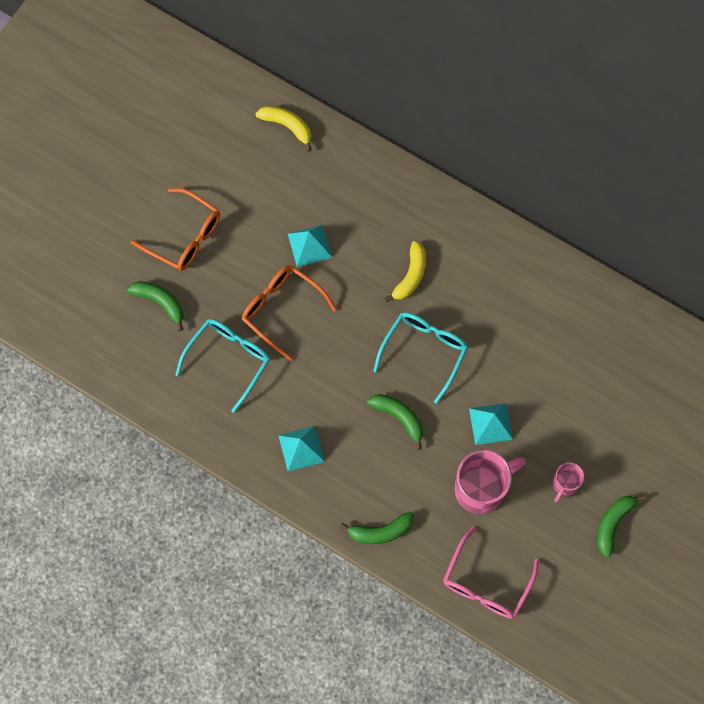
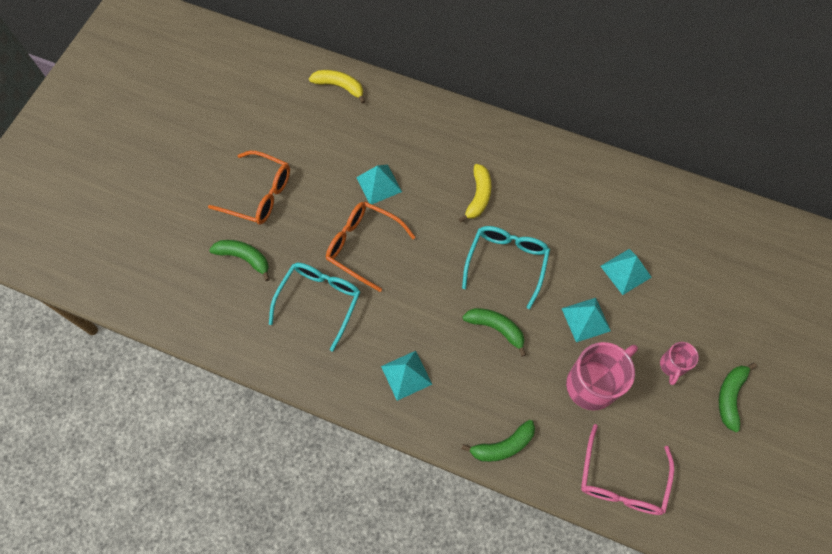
camera: 10 degrees left, 5 degrees down
(543, 381) = (625, 271): none -> turquoise pyramid

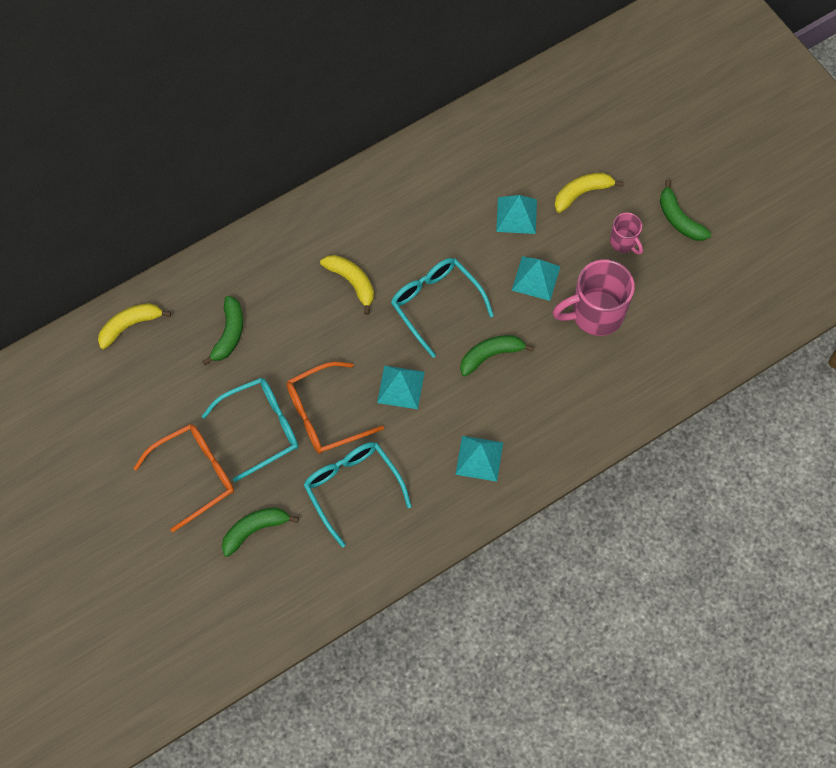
camera: 55 degrees left, 0 degrees up
(323, 212) = (261, 428): none -> turquoise glasses
(379, 184) = (270, 359): turquoise pyramid -> turquoise pyramid (400, 387)
(503, 446) = (597, 421): green banana -> green banana (229, 334)
(592, 384) = (595, 314): pink mug -> pink mug turned 105 degrees counterclockwise
(621, 480) = (688, 350): pink glasses -> none
(686, 307) = (582, 193): none -> yellow banana

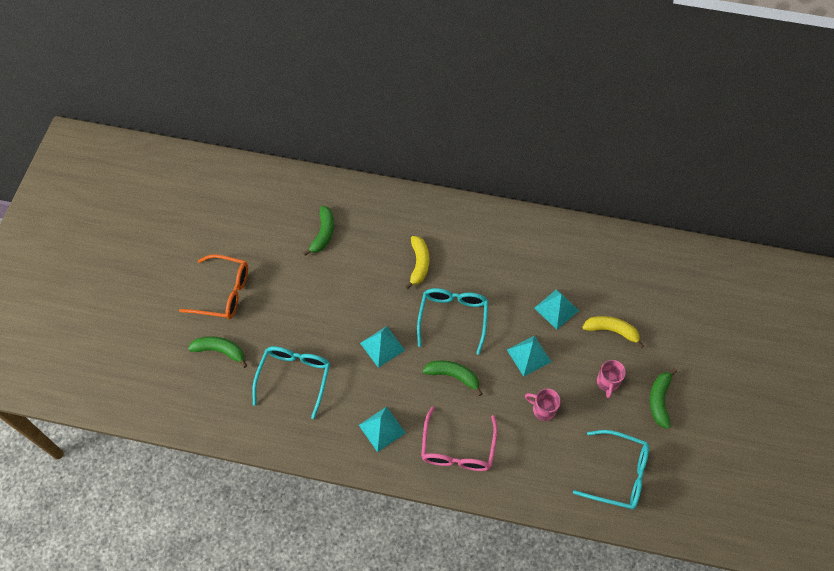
camera: 45 degrees right, 5 degrees down
(130, 326) = (279, 185): yellow banana -> none
(229, 334) = (323, 234): green banana -> green banana turned 45 degrees counterclockwise
(261, 428) = (283, 299): turquoise glasses -> turquoise glasses (618, 474)
(325, 415) = (324, 323): orange glasses -> none
(561, 414) = (458, 449): none -> pink glasses
(595, 314) = (543, 409): pink mug -> pink mug, size x0.53

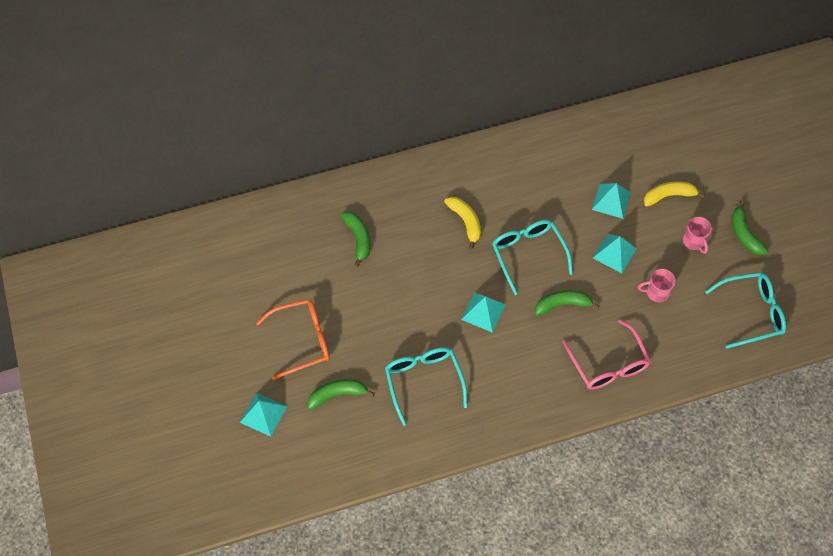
camera: 30 degrees left, 0 degrees up
(382, 429) = (532, 383): turquoise pyramid -> turquoise pyramid (263, 414)

